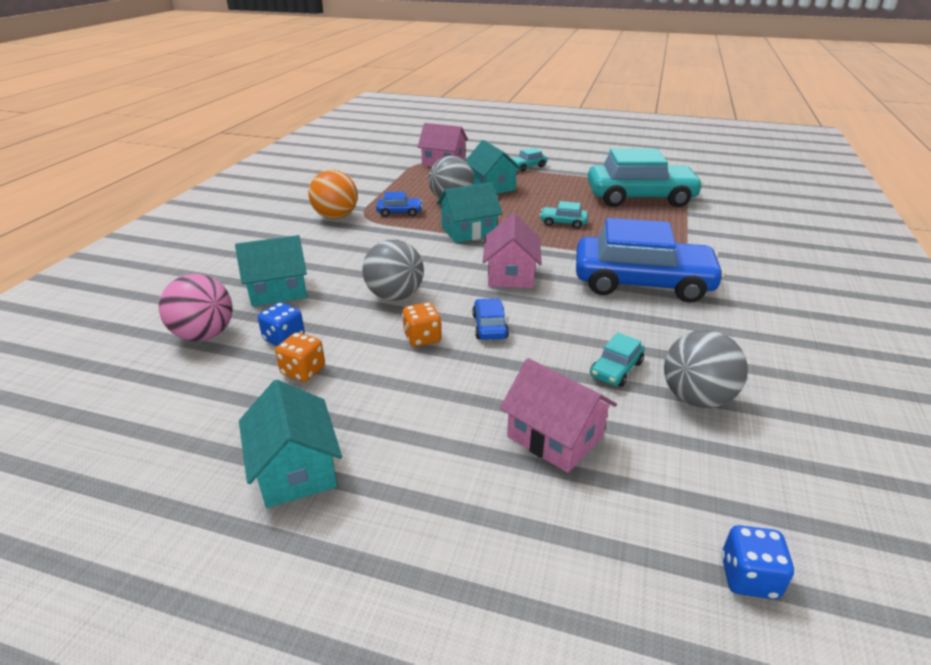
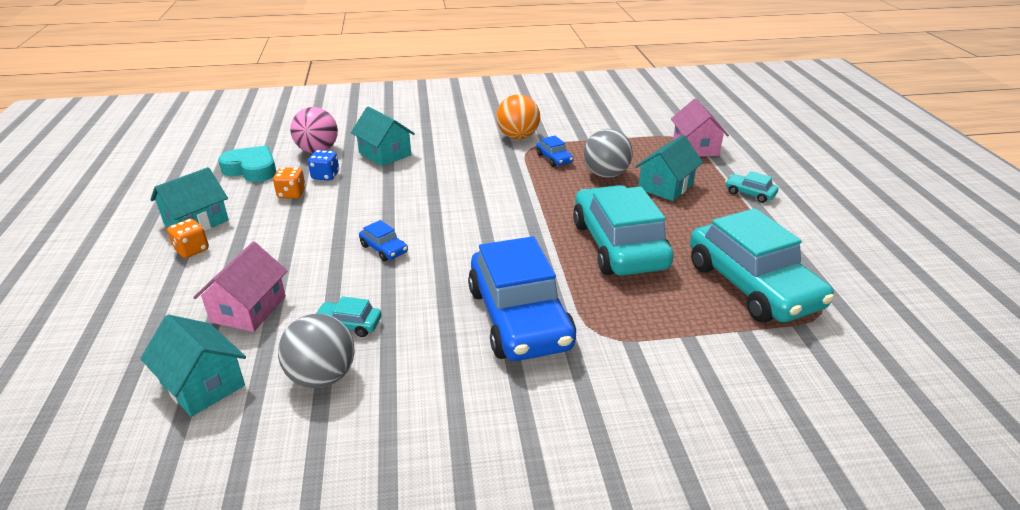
camera: 65 degrees right, 0 degrees up
(188, 398) = (252, 169): none -> turquoise heart
(395, 296) = (405, 197): grey ball -> none
(422, 338) = (351, 224): orange dice -> orange dice (192, 250)
(468, 231) = (547, 199): turquoise house -> turquoise house (202, 384)
(489, 326) = (384, 249): blue car -> blue car turned 75 degrees clockwise
(510, 274) = (479, 239): pink house -> none
(563, 223) = (618, 245): turquoise car -> turquoise car, size x2.45
(748, 577) = (114, 422): blue dice -> none

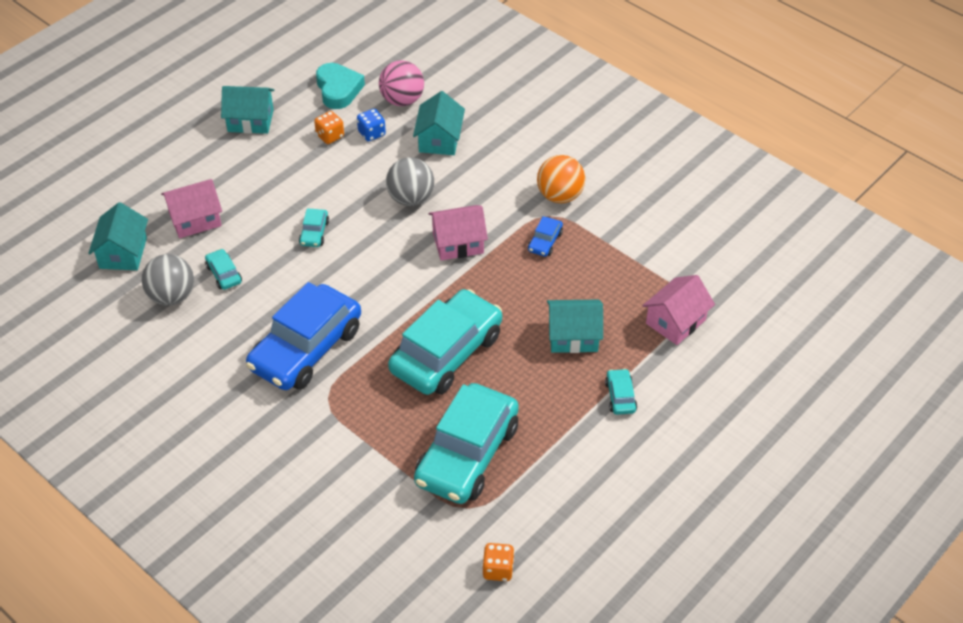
camera: 50 degrees right, 15 degrees up
(192, 250) = (221, 145): orange dice -> orange dice (498, 569)
(384, 249) = (314, 233): blue car -> turquoise car
(503, 190) = (458, 243): none -> pink house
(606, 175) = (552, 289): grey ball -> grey ball (411, 198)

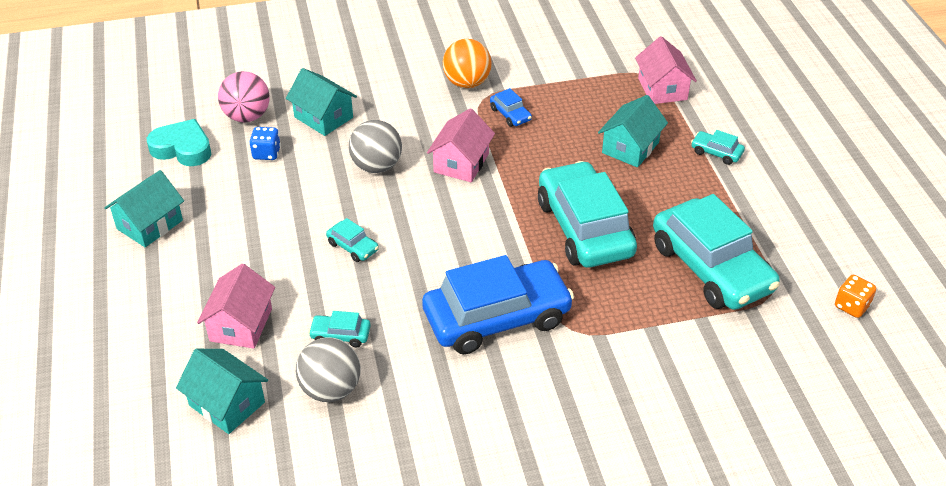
camera: 55 degrees left, 5 degrees down
(306, 349) = (497, 317): blue car -> blue car turned 90 degrees counterclockwise
(330, 136) = (237, 181): orange dice -> none

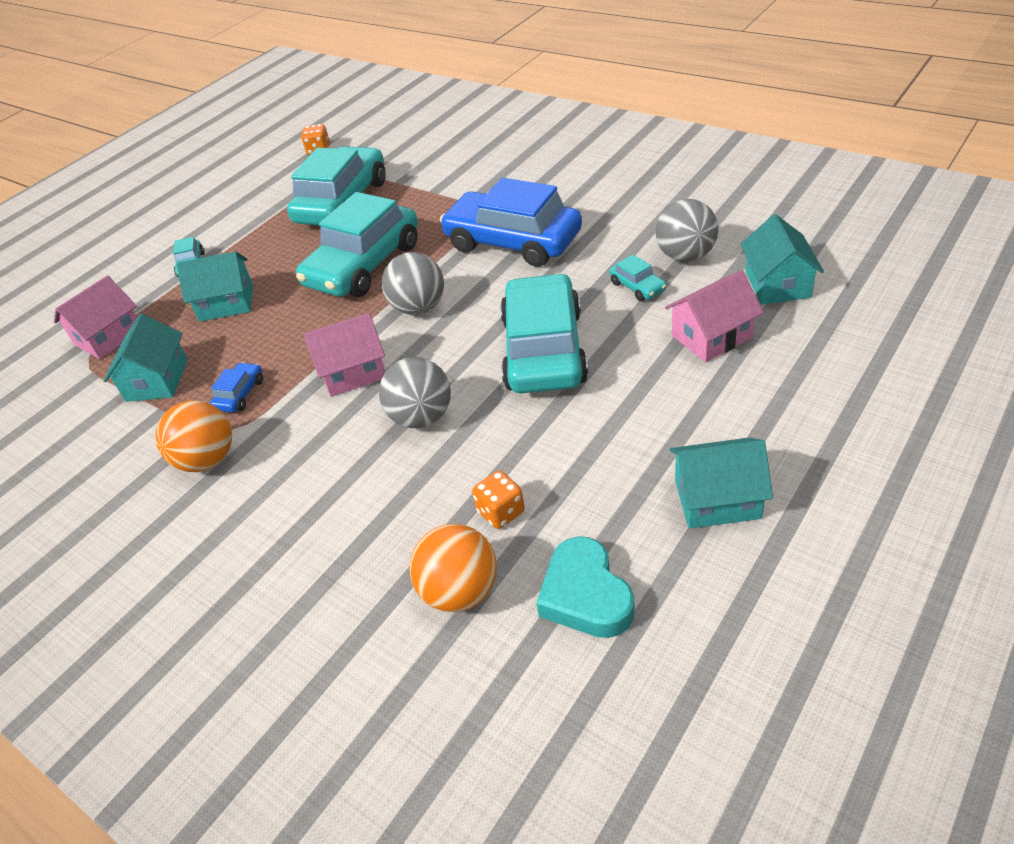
camera: 125 degrees left, 0 degrees up
(247, 116) = (460, 591): pink ball -> orange ball
(266, 153) = (501, 512): blue dice -> orange dice
(323, 117) = (386, 521): turquoise house -> turquoise house (157, 380)
(353, 247) = (544, 350): turquoise car -> turquoise car, size x2.45
(486, 223) = (419, 308): none -> grey ball

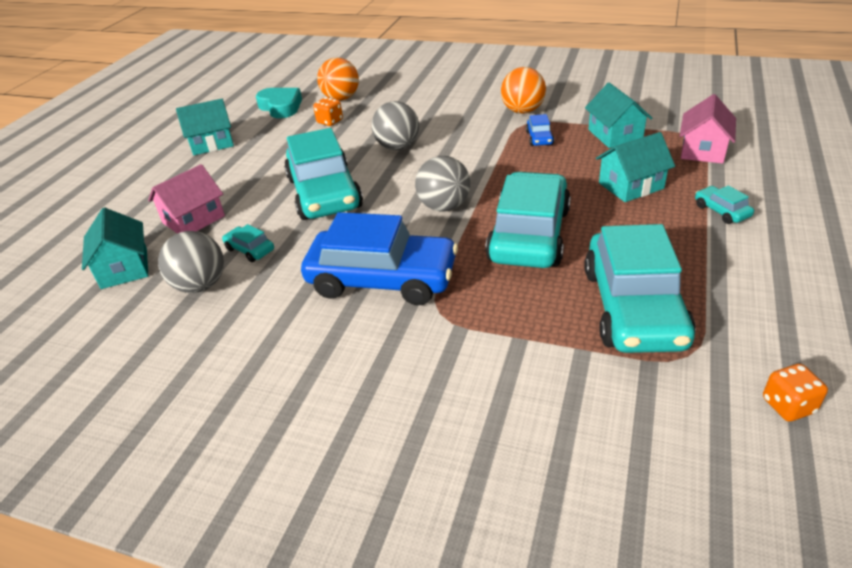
camera: 160 degrees right, 5 degrees down
(353, 372) = (465, 160): pink house -> none

